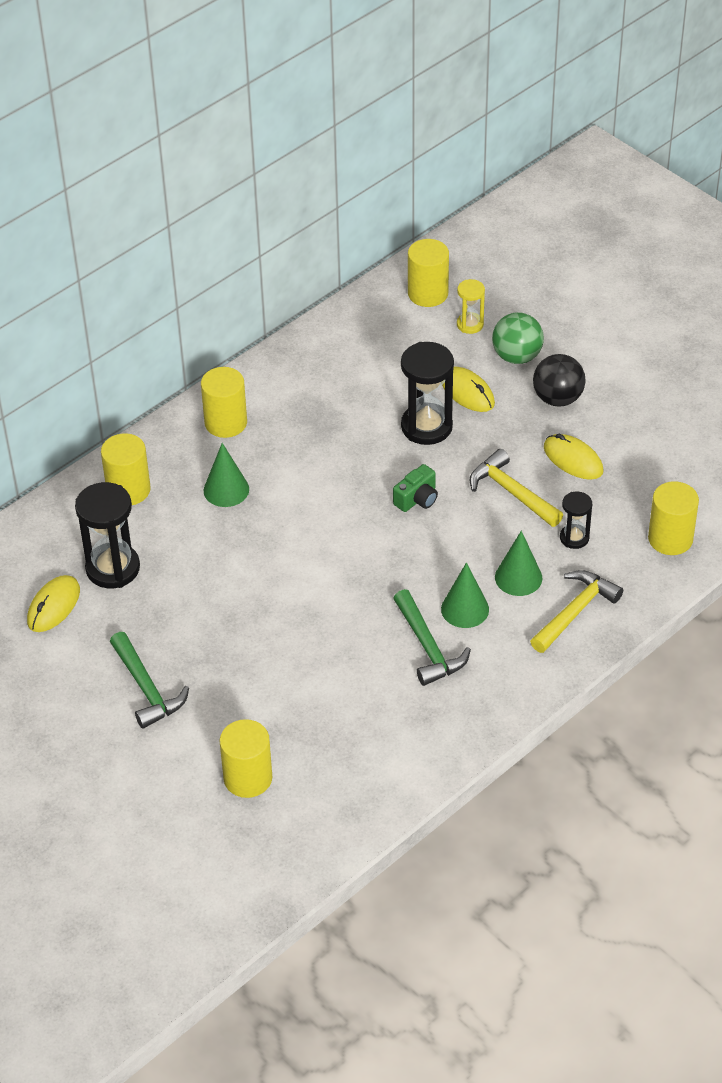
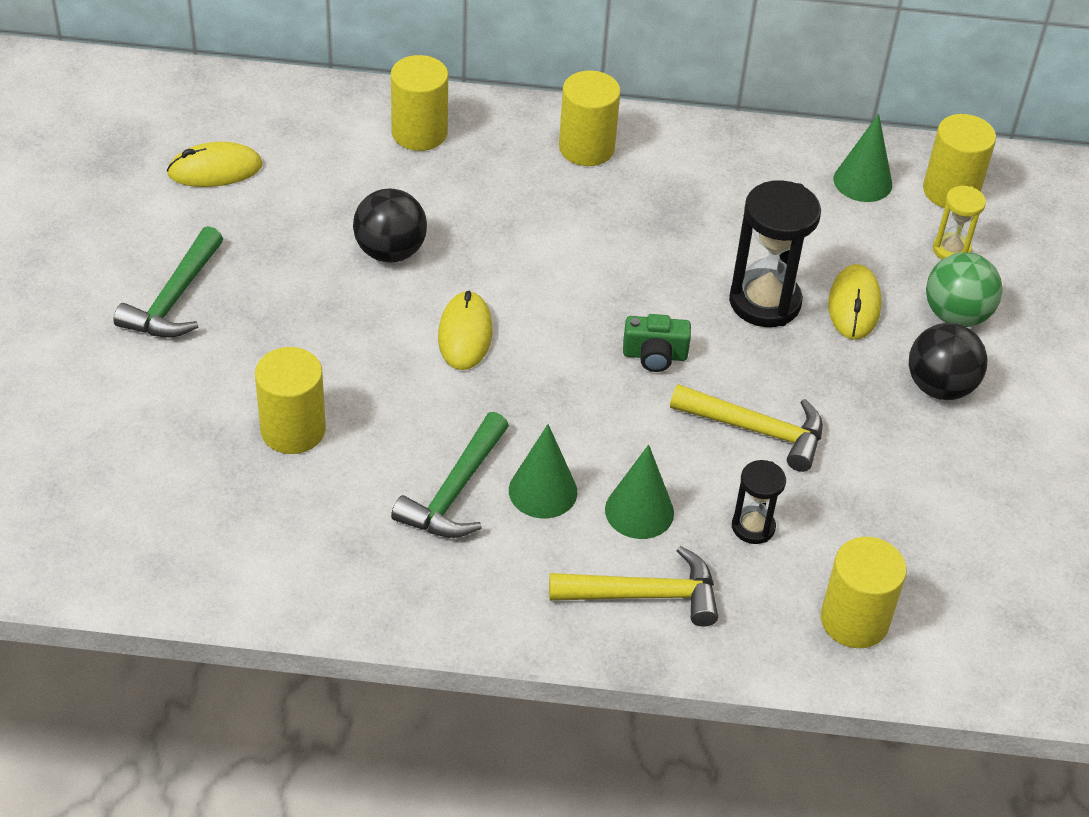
camera: 45 degrees right, 0 degrees up
(113, 568) = (306, 182): black hourglass -> none
(215, 564) = (390, 252): none -> black ball
(226, 490) = (498, 201): green cone -> green cone (862, 181)
(248, 778) = (127, 449): yellow cylinder -> yellow cylinder (293, 430)
(512, 492) = (756, 430): yellow hammer -> yellow hammer turned 105 degrees clockwise
(573, 459) = (867, 455): yellow mouse -> yellow mouse (465, 334)

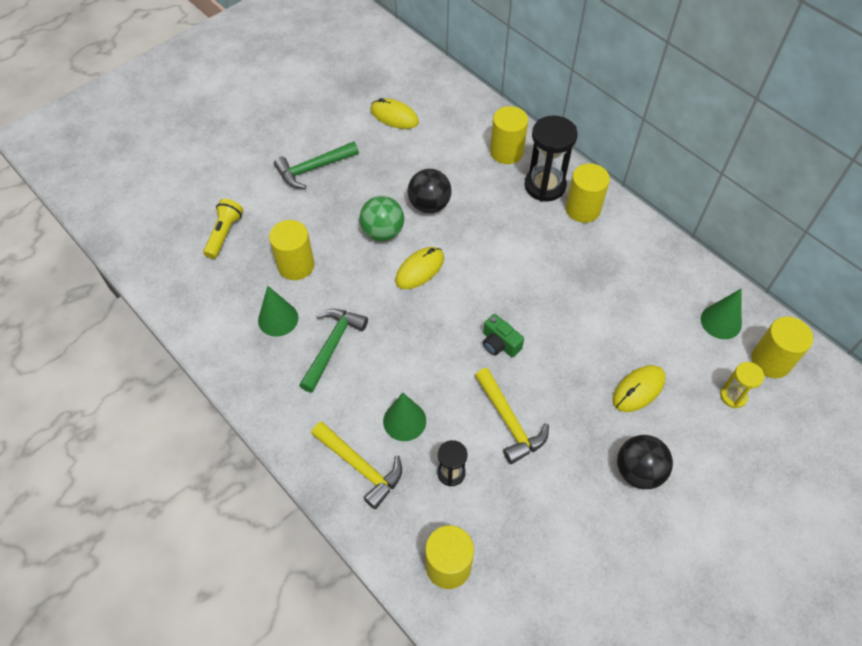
camera: 45 degrees right, 10 degrees up
(140, 455) = (224, 234): none -> yellow flashlight
(455, 491) = (332, 346): green hammer -> green hammer turned 135 degrees clockwise
(543, 491) = (371, 376): green cone -> green cone (278, 319)
(765, 302) = (589, 354): black hourglass -> black hourglass (545, 186)
(956, 315) = (694, 436): green ball -> green ball (383, 232)

